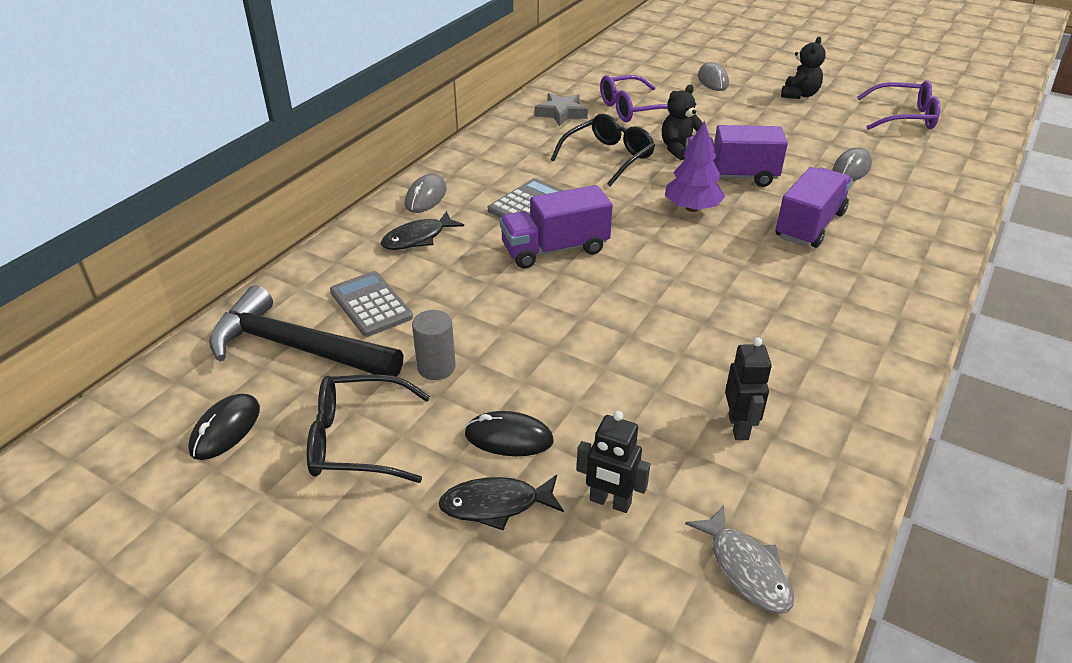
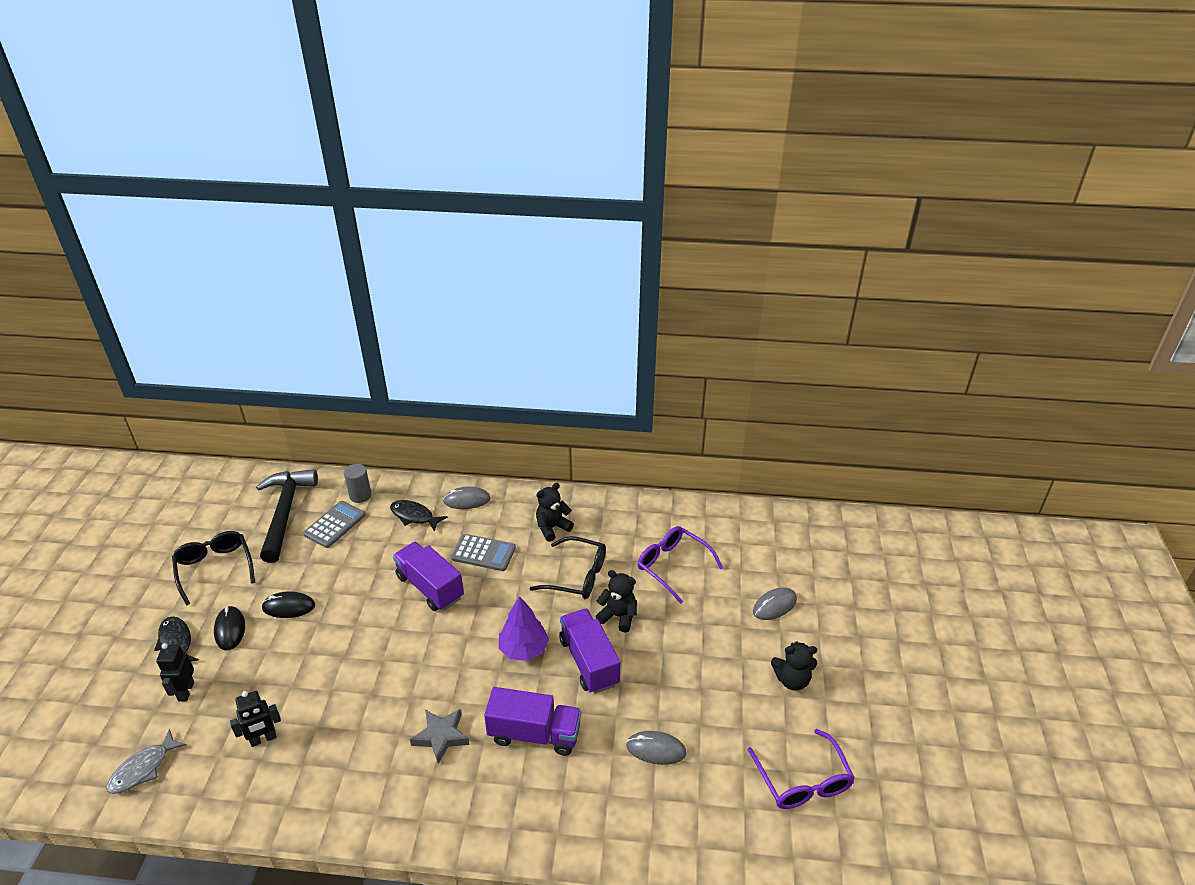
camera: 65 degrees right, 0 degrees up
(225, 429) = (213, 517): black mouse -> black mouse (288, 607)
(436, 367) = (284, 576): grey cylinder -> grey cylinder (360, 495)
(524, 155) = (552, 528): none -> black teddy bear
(561, 113) = (635, 526): grey star -> grey star (441, 736)

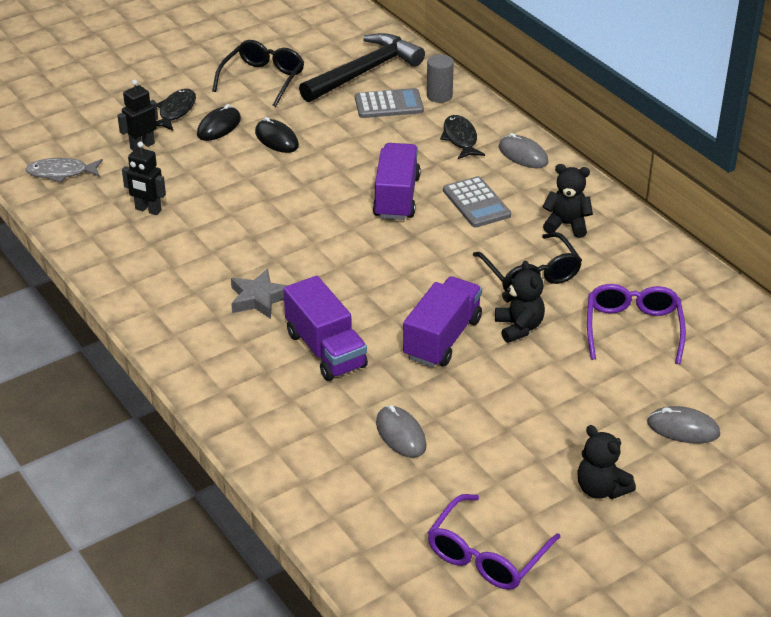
camera: 50 degrees right, 0 degrees up
(524, 649) = (404, 291): purple tree -> none

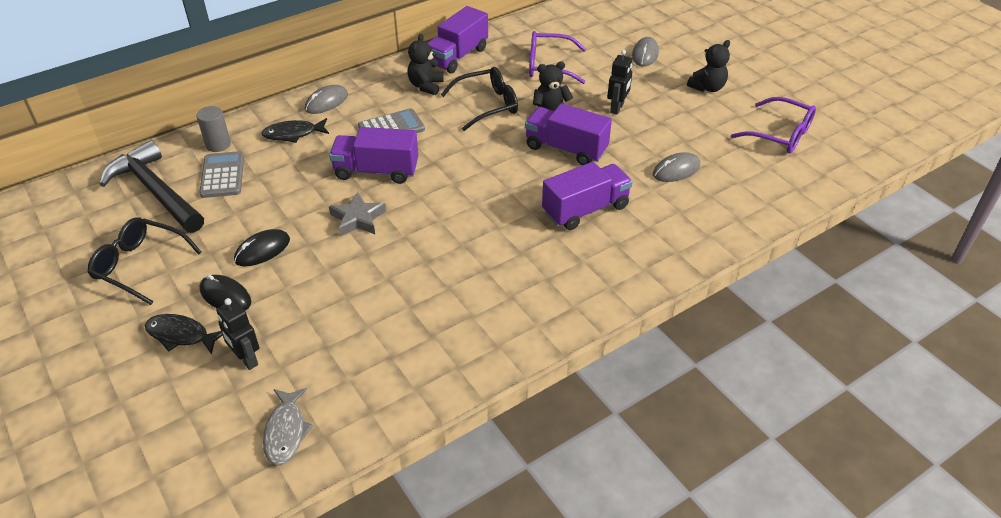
camera: 90 degrees left, 5 degrees up
(148, 210) = (373, 343): black robot -> black robot (617, 108)
(259, 299) = (520, 252): grey star -> grey star (358, 219)
(640, 248) = (457, 56): none -> purple truck

